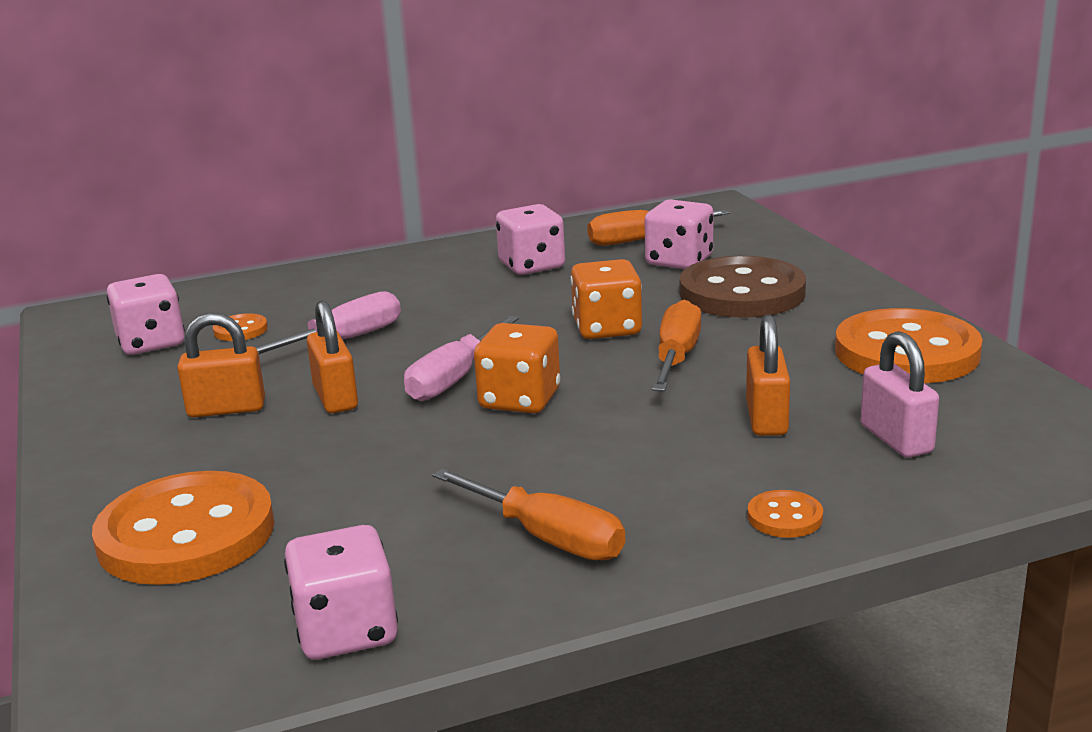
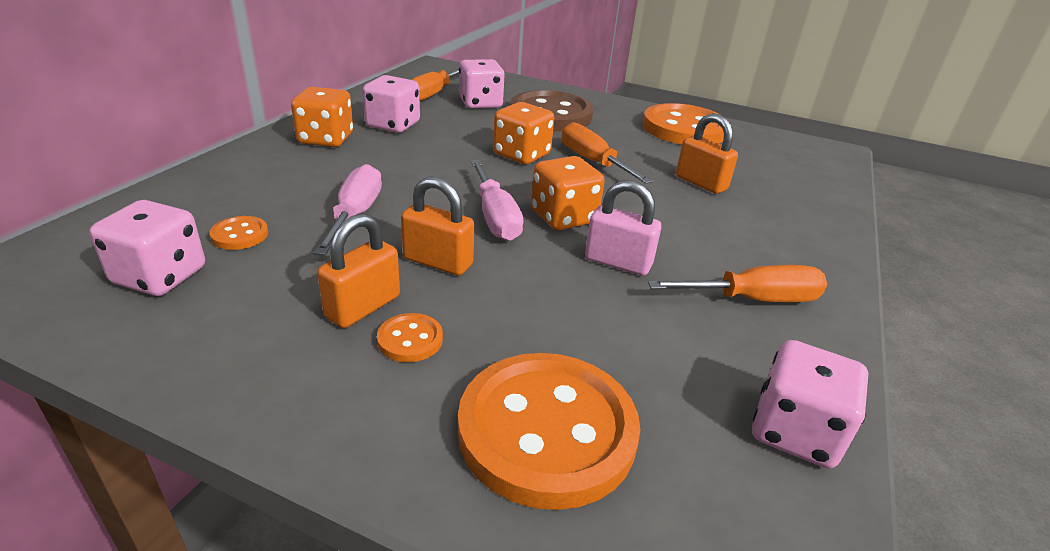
camera: 50 degrees left, 10 degrees up
(442, 266) = (326, 139): none -> orange dice
(785, 517) = (812, 234): orange button -> orange button (410, 340)
(896, 439) = (767, 175): pink padlock -> pink padlock (618, 262)

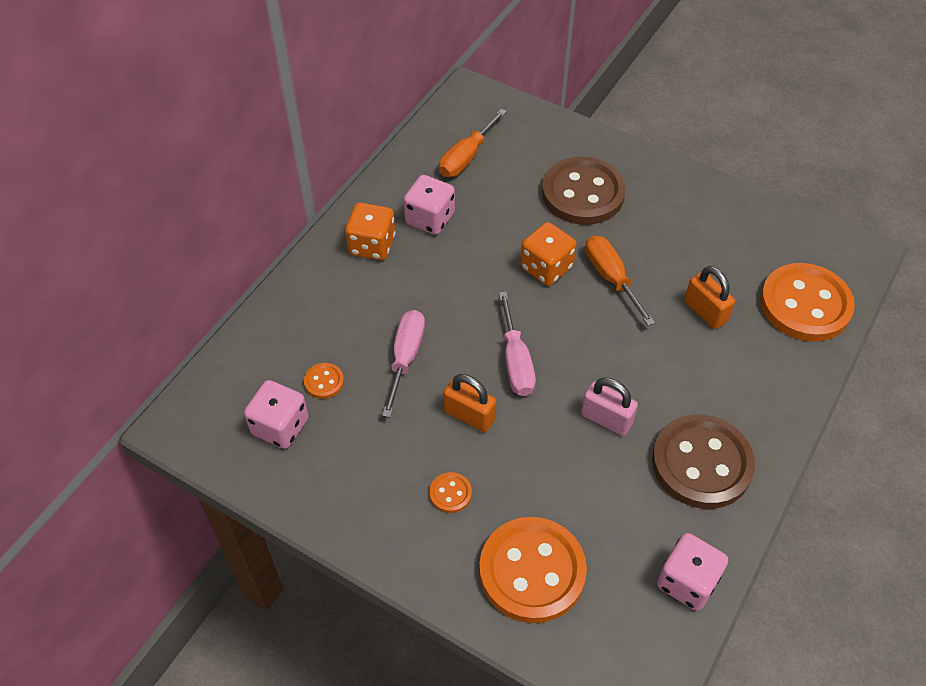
camera: 10 degrees right, 20 degrees up
(363, 307) = (418, 461): orange padlock -> none
(480, 103) = (514, 173): pink dice -> none
(563, 217) = (572, 361): orange dice -> none
(684, 129) = (715, 216): orange button -> orange button (805, 305)
(753, 299) = (701, 463): orange screwdriver -> brown button

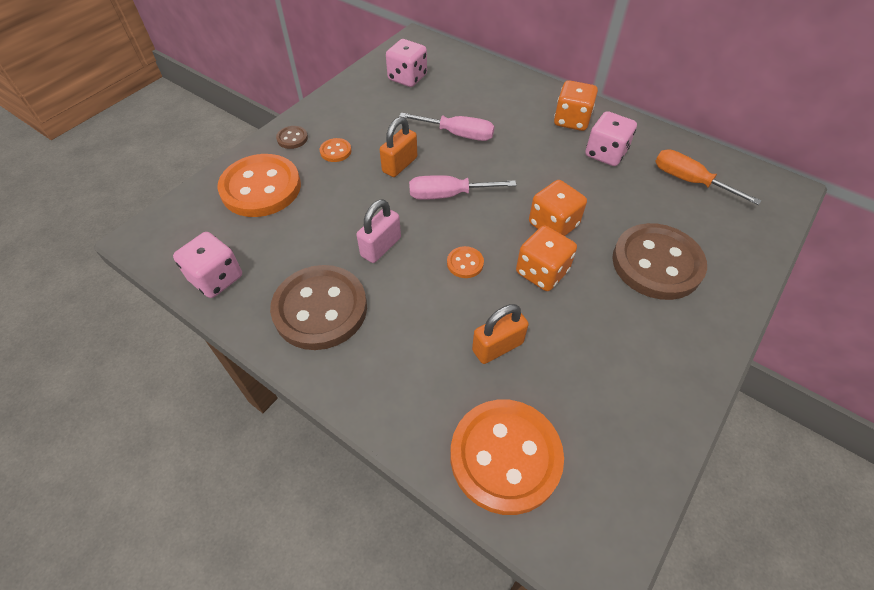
camera: 95 degrees right, 0 degrees up
(324, 382) = (441, 96): orange button -> orange button (465, 263)
(428, 555) = (292, 138): none -> brown button
(611, 278) = (542, 272): orange screwdriver -> orange dice

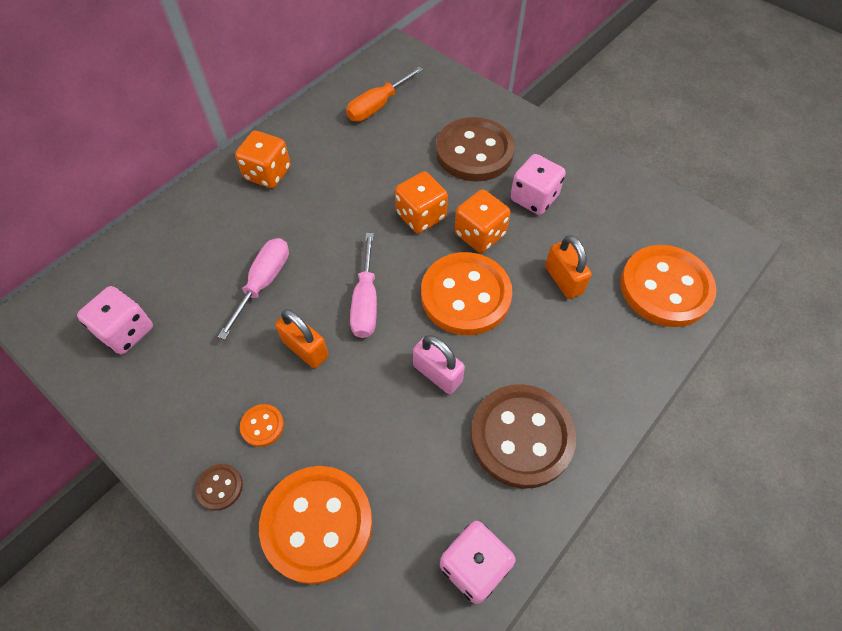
camera: 85 degrees left, 5 degrees up
(465, 263) = (465, 295): orange button -> orange button, size x2.39
(605, 153) = (327, 156): pink dice -> pink dice (534, 198)

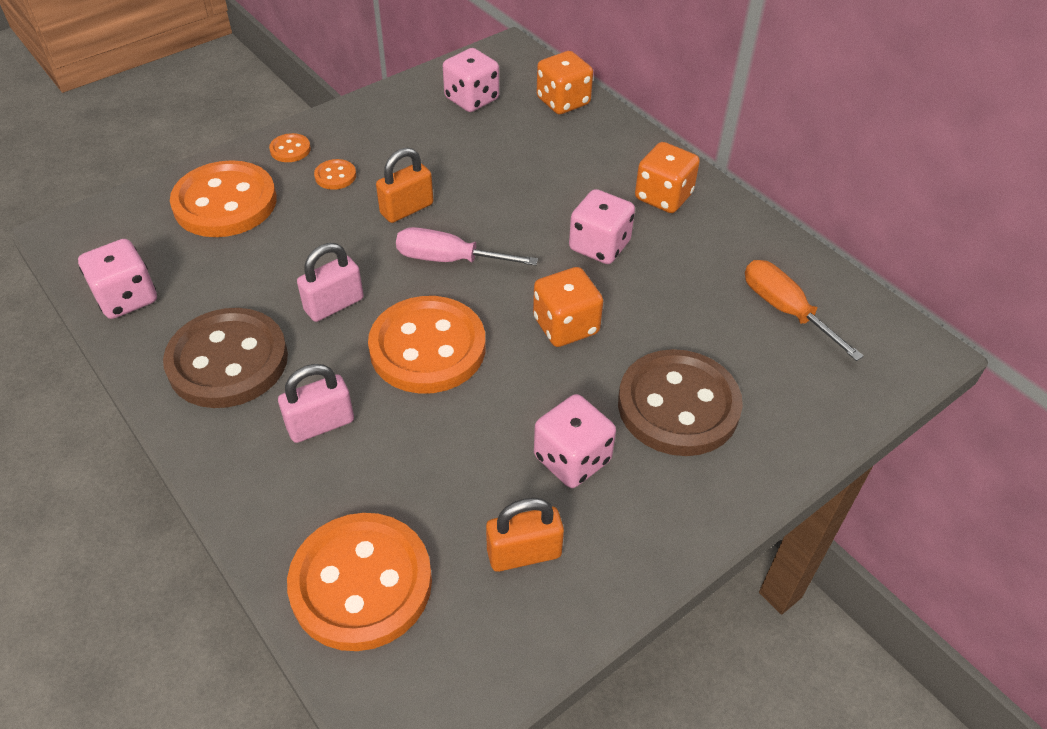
camera: 100 degrees right, 10 degrees down
(220, 487) = (290, 149): brown button -> orange button
(263, 283) = (500, 185): pink screwdriver -> none
(332, 206) = (599, 246): none -> pink dice
(480, 234) = (520, 381): orange dice -> orange dice (563, 101)
(558, 346) = (320, 424): none -> pink padlock
(563, 280) = (417, 456): orange padlock -> orange padlock (524, 553)

